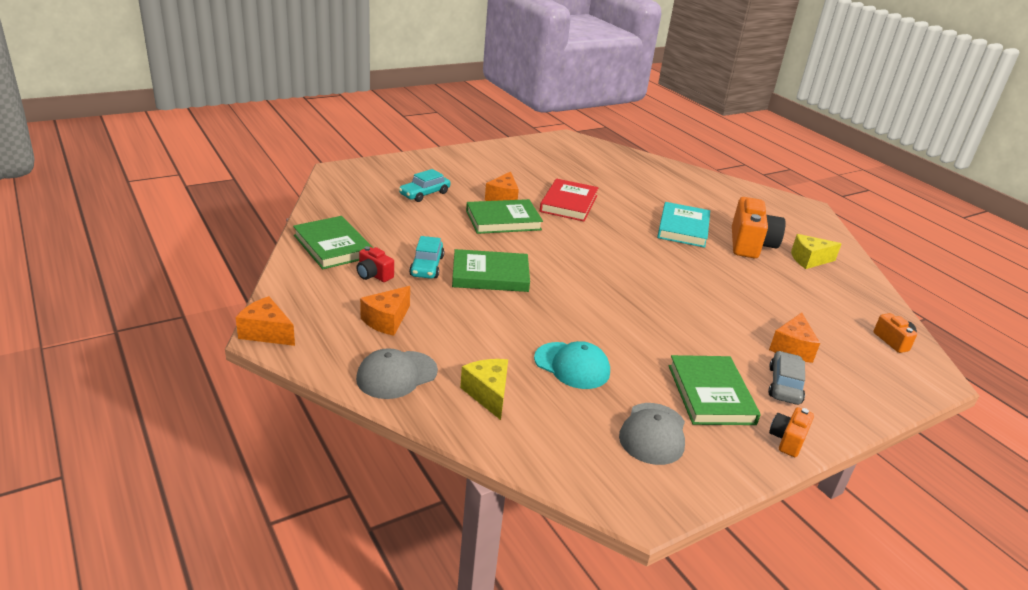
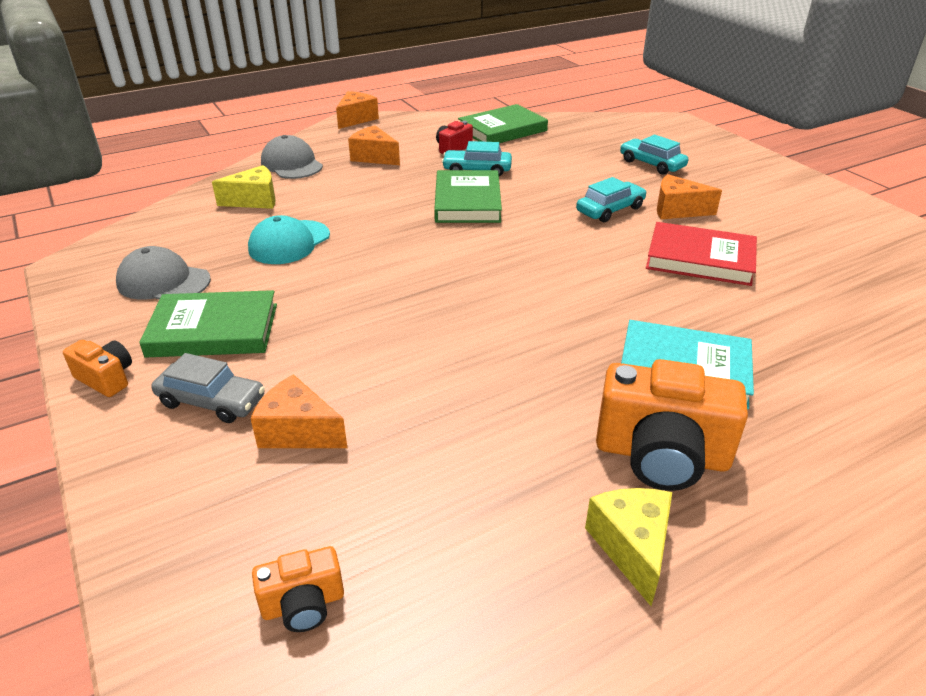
camera: 95 degrees right, 5 degrees up
(503, 220) = (610, 210): green book -> turquoise car

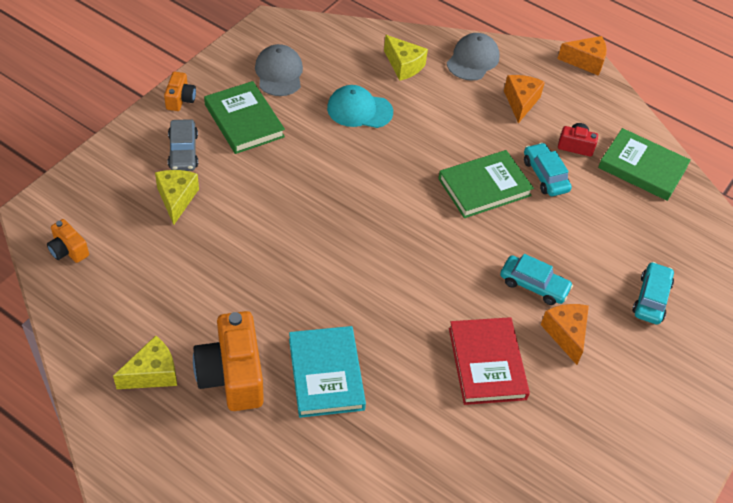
camera: 60 degrees right, 15 degrees up
(298, 431) = (176, 199): orange cheese -> yellow cheese

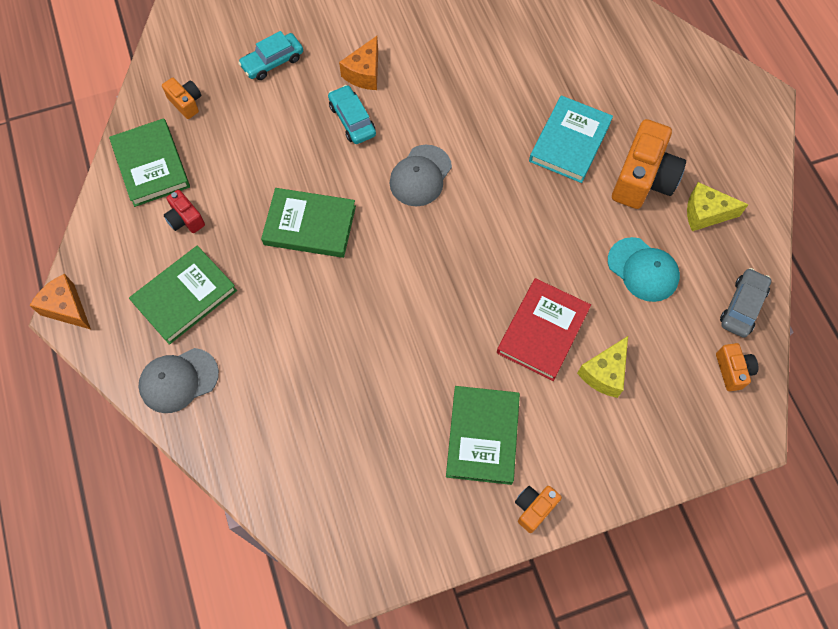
camera: 140 degrees left, 15 degrees up
(183, 151) = (568, 430): grey car -> grey car (742, 306)
(279, 73) = (402, 485): grey cap -> grey cap (420, 176)
(359, 110) = (354, 381): turquoise cap -> turquoise cap (643, 269)
(404, 66) = (259, 415): yellow cheese -> none
(487, 363) = (443, 85): red book -> red book (543, 331)
(520, 102) = (185, 296): orange cheese -> green book
(545, 175) = (244, 206): turquoise car -> none
(675, 225) = (186, 103): none -> orange camera

